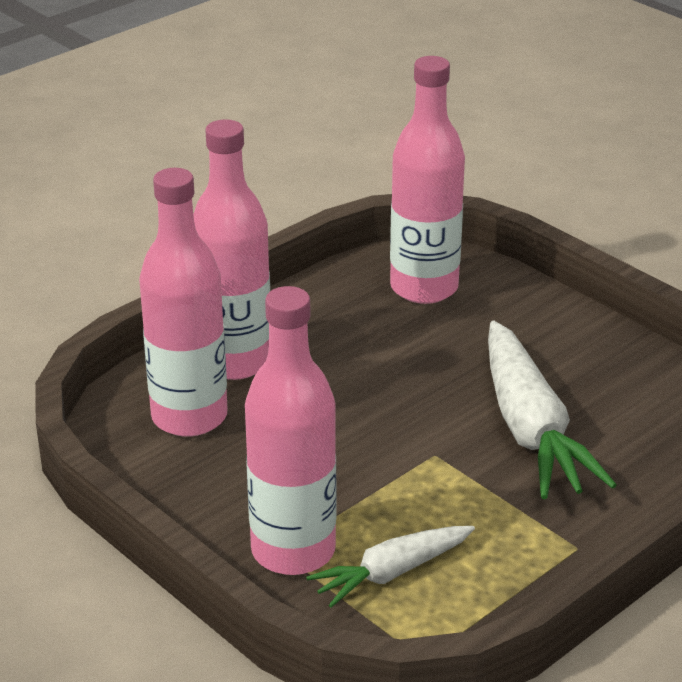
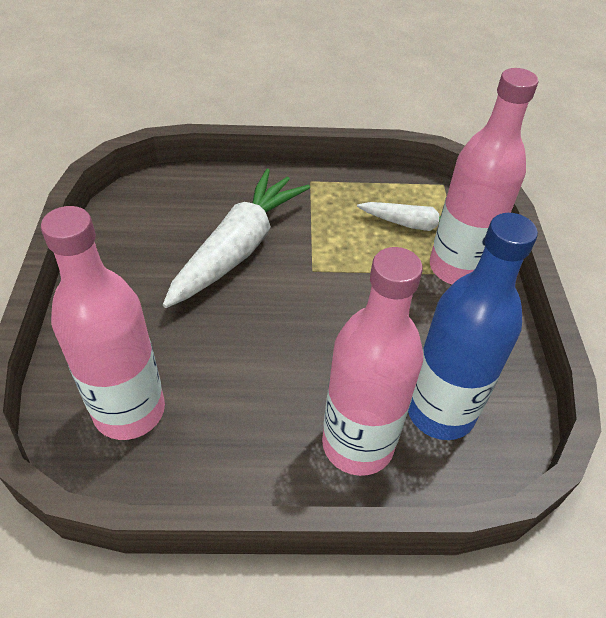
camera: 140 degrees left, 15 degrees up
(189, 417) = (440, 411): pink bottle -> blue bottle

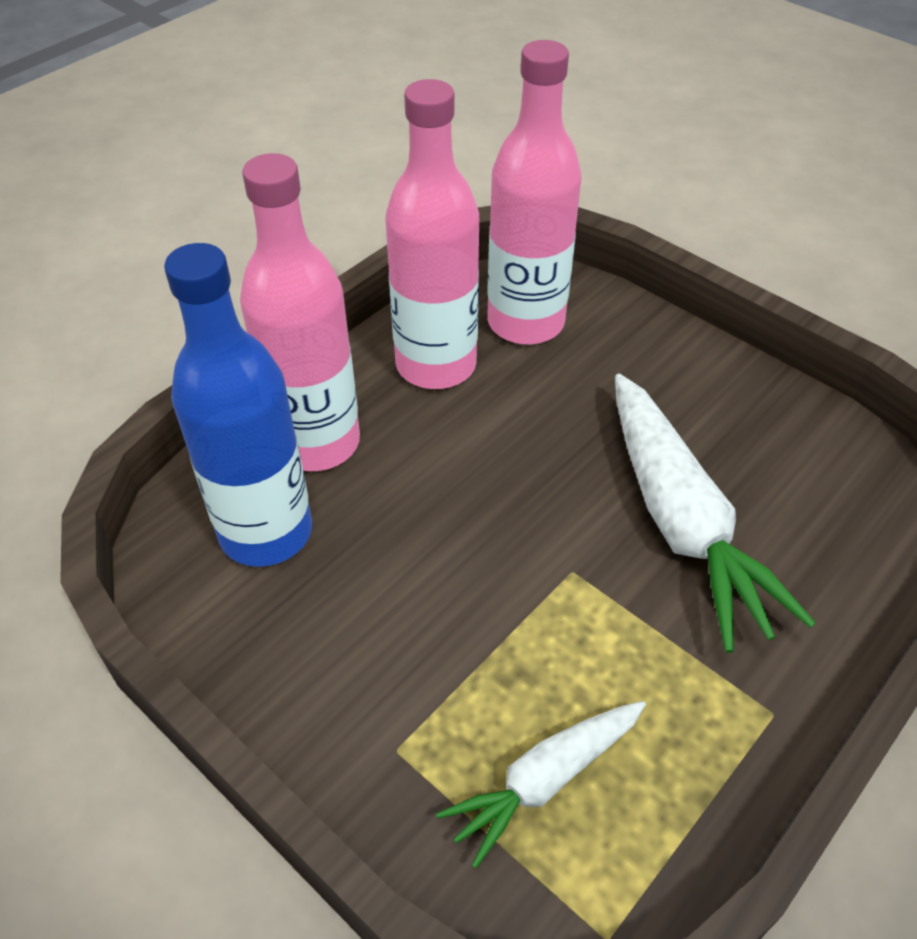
camera: 135 degrees right, 0 degrees up
(457, 268) = (412, 750): pink bottle -> pink bottle (436, 365)

